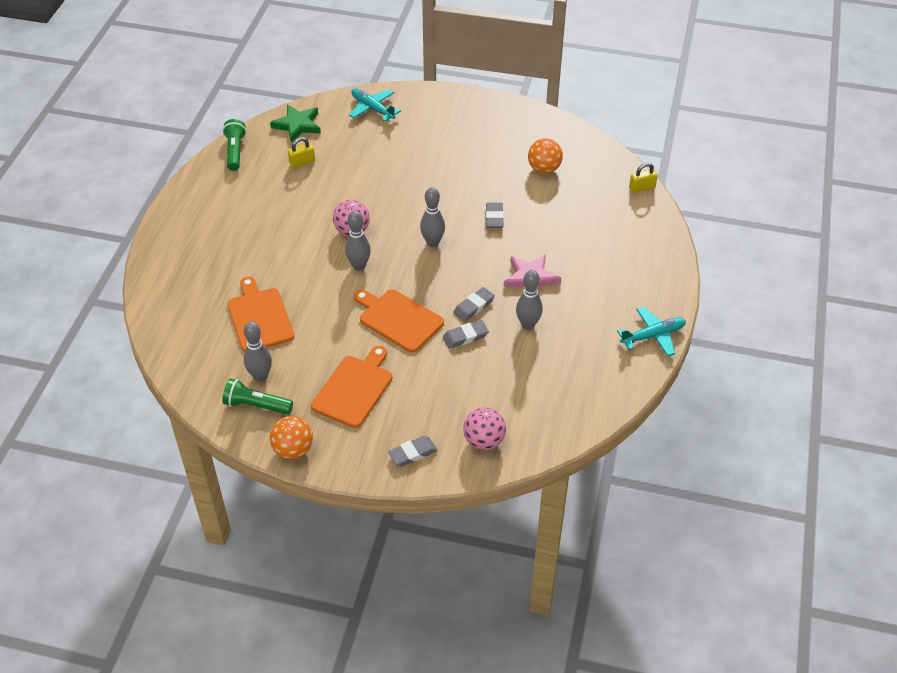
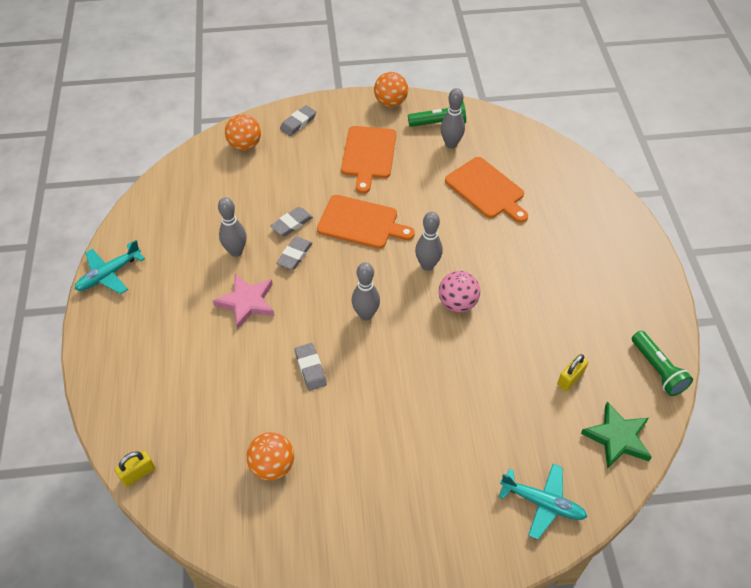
camera: 160 degrees right, 5 degrees up
(484, 441) = (245, 145): pink ball -> orange ball

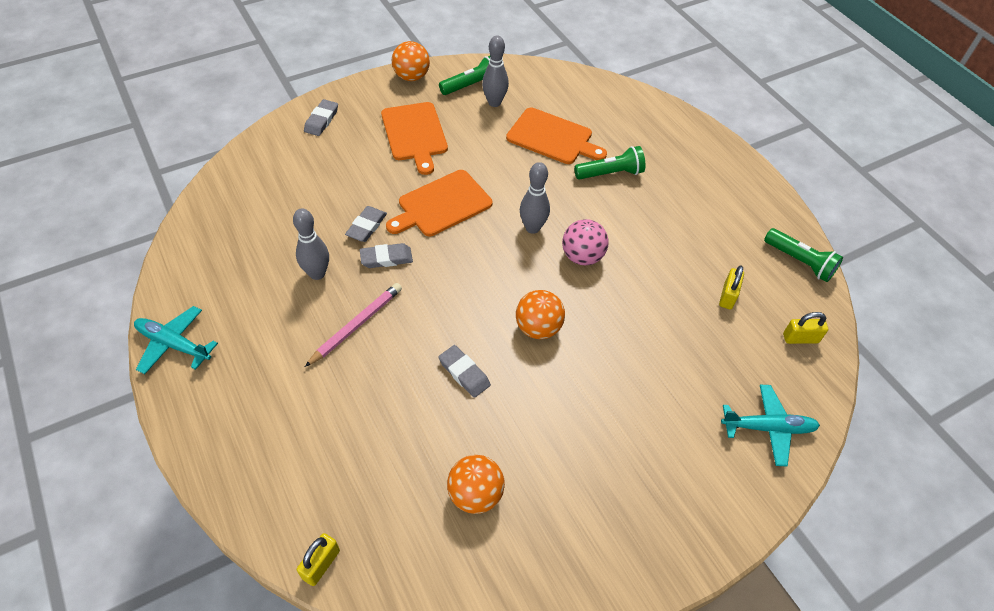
camera: 25 degrees left, 0 degrees up
(109, 274) = (174, 344): turquoise plane -> turquoise plane turned 90 degrees clockwise
(245, 145) = (272, 158): orange ball -> orange ball (538, 328)
(247, 302) = (357, 325): pink star -> pink pencil
(295, 255) = (386, 258): grey eraser -> grey eraser turned 75 degrees clockwise
(361, 223) = (441, 205): orange cutting board -> orange cutting board turned 150 degrees clockwise
(366, 314) = (495, 297): grey bowling pin -> none
(522, 237) = (610, 173): none -> green flashlight
(617, 437) = (800, 338): green star -> yellow padlock

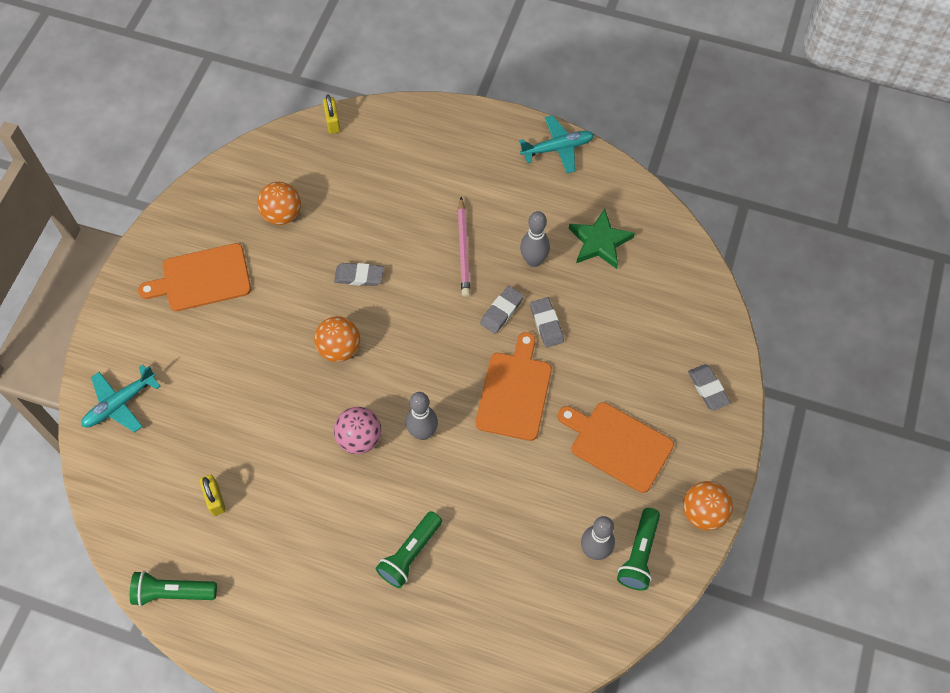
camera: 140 degrees right, 10 degrees up
(254, 248) = (599, 242): none -> green star
(552, 138) = (499, 553): orange cutting board -> orange cutting board (202, 278)
(800, 338) = (133, 505): yellow padlock -> none

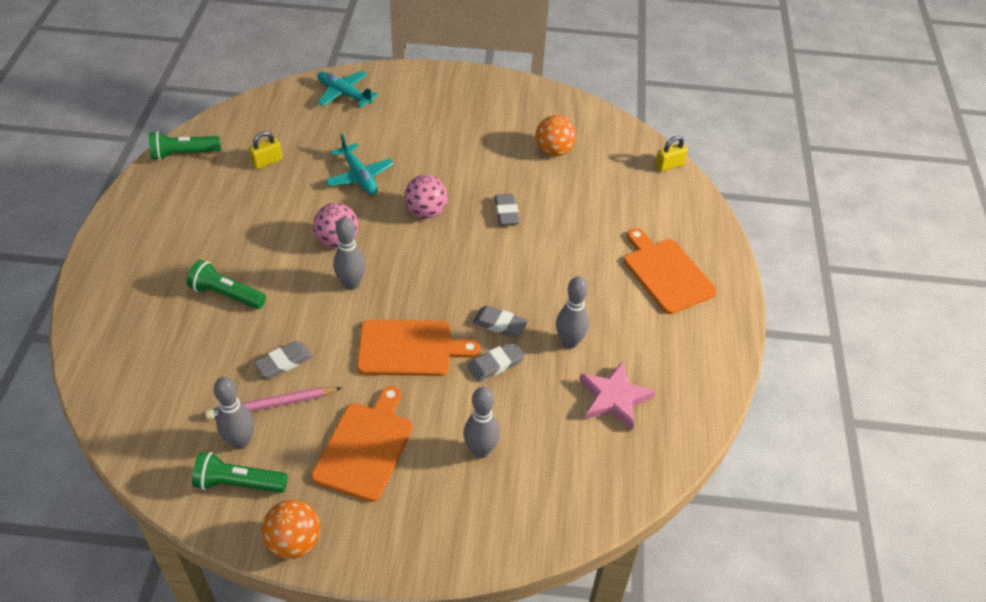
camera: 75 degrees right, 15 degrees down
(173, 592) = (183, 154): green flashlight -> green flashlight turned 90 degrees counterclockwise
(202, 278) = (472, 116): orange cutting board -> orange cutting board (666, 273)
(339, 349) = (426, 212): orange ball -> pink ball
(463, 250) = (562, 283): pink pencil -> pink pencil (271, 405)
(557, 148) = (721, 343): turquoise plane -> turquoise plane (359, 176)
(599, 242) = (614, 398): green star -> pink star
(635, 354) = (480, 450): none -> grey bowling pin
(708, 389) = (453, 530): grey eraser -> grey eraser (284, 362)

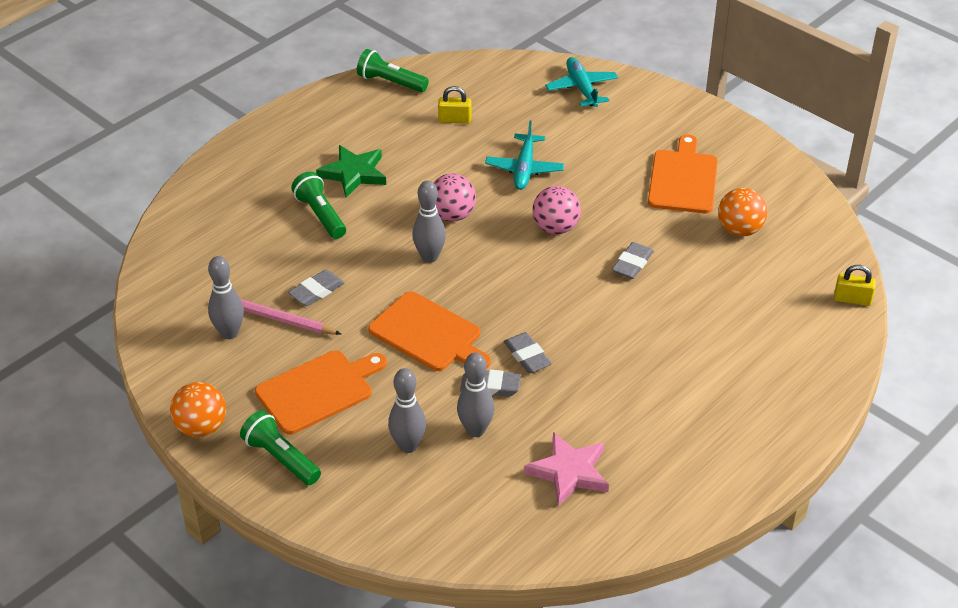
camera: 40 degrees right, 5 degrees down
(223, 245) = (354, 174): none -> green star
(238, 483) = (201, 362): green flashlight -> green flashlight (281, 458)
(284, 362) = (316, 291): grey eraser -> grey eraser turned 45 degrees counterclockwise
(569, 342) = (576, 404): grey bowling pin -> grey bowling pin (475, 430)
(666, 273) = (738, 395): orange cutting board -> orange cutting board (683, 179)

